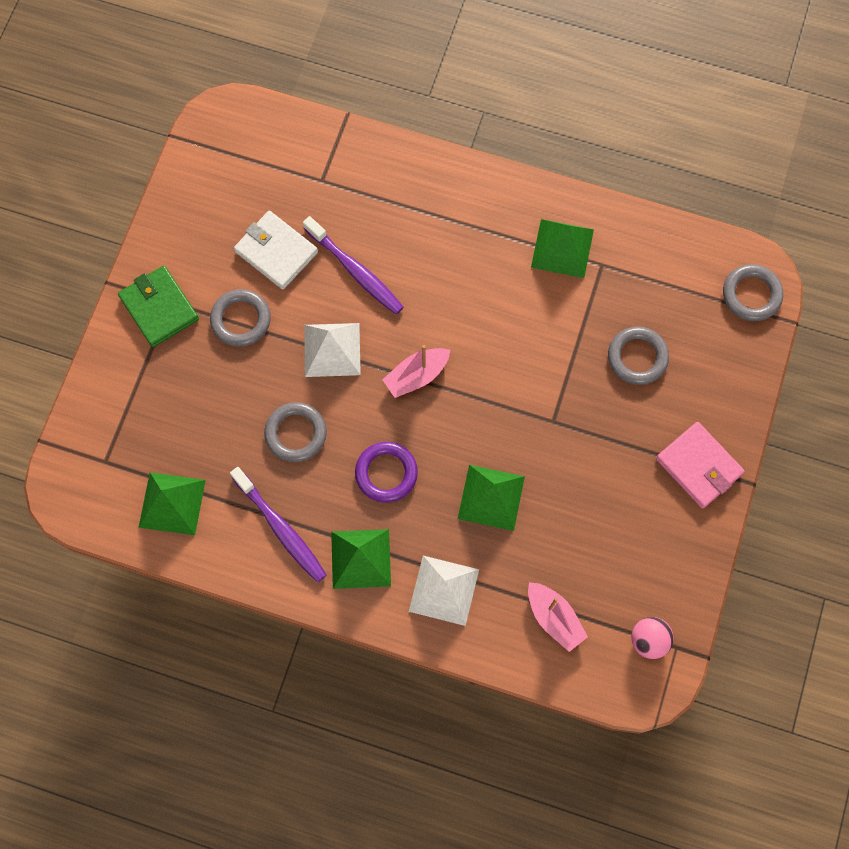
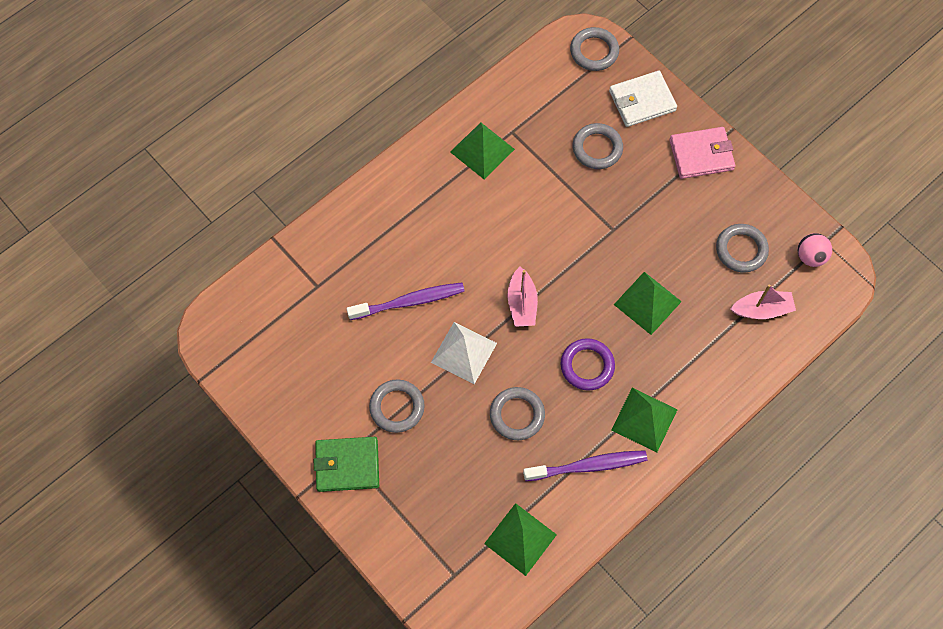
camera: 60 degrees left, 5 degrees down
(276, 252) = (356, 351): white wallet -> white wallet (642, 101)
(443, 590) = (701, 373): white pyramid -> none
(611, 563) = (741, 250): none -> grey ring

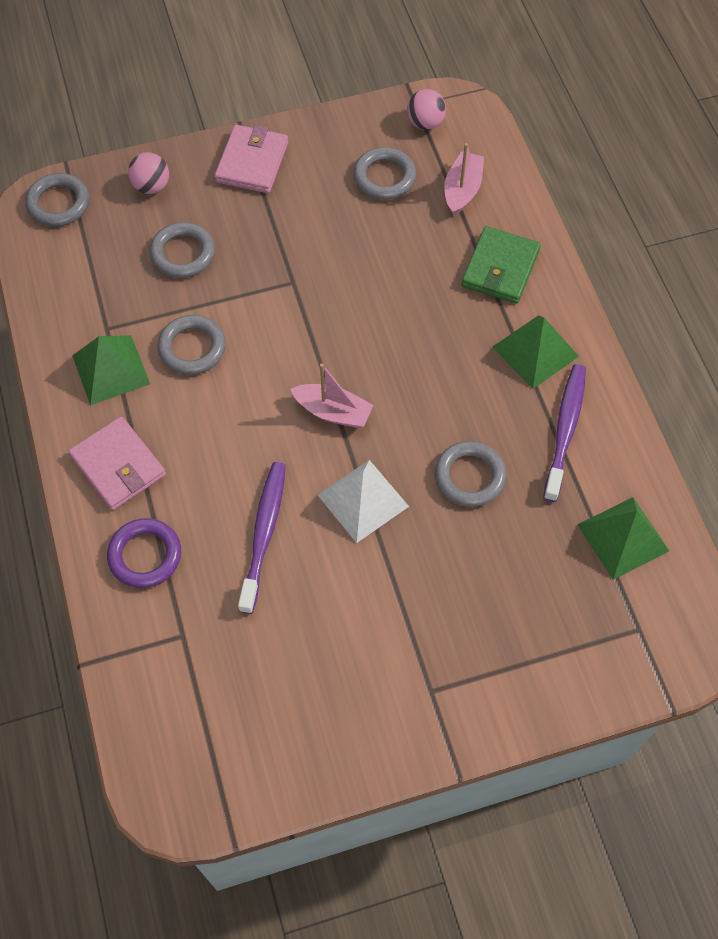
camera: 65 degrees left, 5 degrees down
(347, 465) = (445, 697): green wallet -> green wallet (500, 268)
(397, 407) = (396, 606): grey ring -> grey ring (192, 348)
(414, 191) = (118, 466): none -> pink wallet
(587, 366) = (444, 379): purple ring -> purple ring (145, 555)
(642, 101) = (151, 186): white wallet -> pink ball
(647, 302) = (399, 288): green pyramid -> none

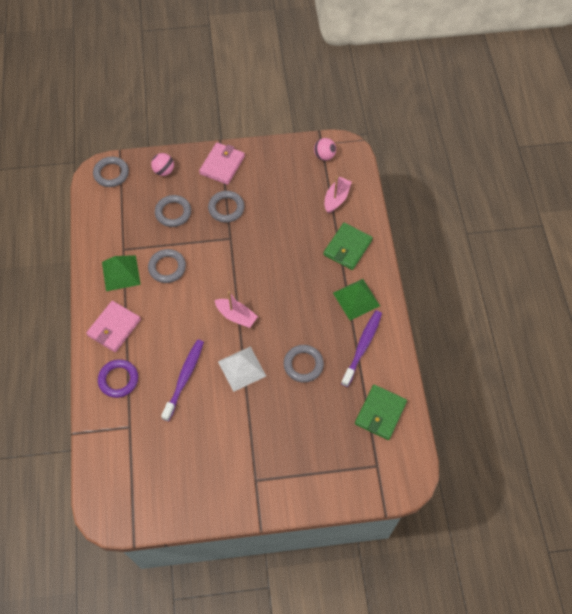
camera: 10 degrees right, 0 degrees up
(118, 466) = (114, 327): pink wallet -> pink wallet turned 60 degrees clockwise
(384, 177) = (294, 184): grey ring -> grey ring (226, 208)
(623, 537) = (380, 413): green pyramid -> green wallet

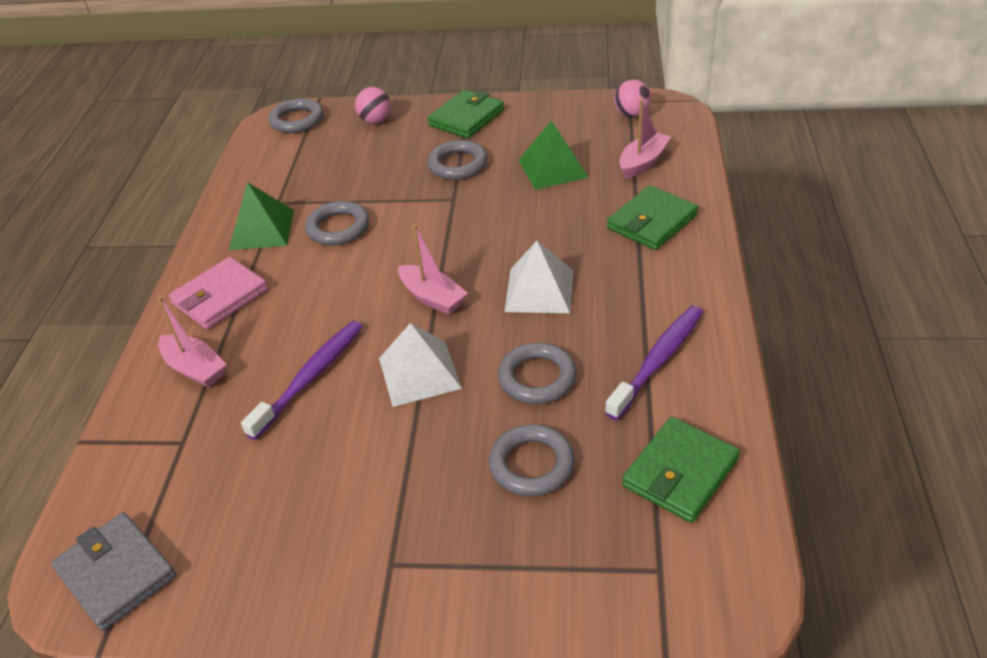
camera: 15 degrees right, 20 degrees down
(118, 379) = (195, 369): purple ring -> pink boat
(125, 504) = (116, 573): none -> grey wallet
(173, 212) = (372, 165): grey ring -> grey ring (531, 464)
(222, 165) = (466, 118): pink wallet -> green wallet
(293, 305) = (539, 290): none -> white pyramid
(356, 299) = (657, 290): green pyramid -> green pyramid (553, 168)

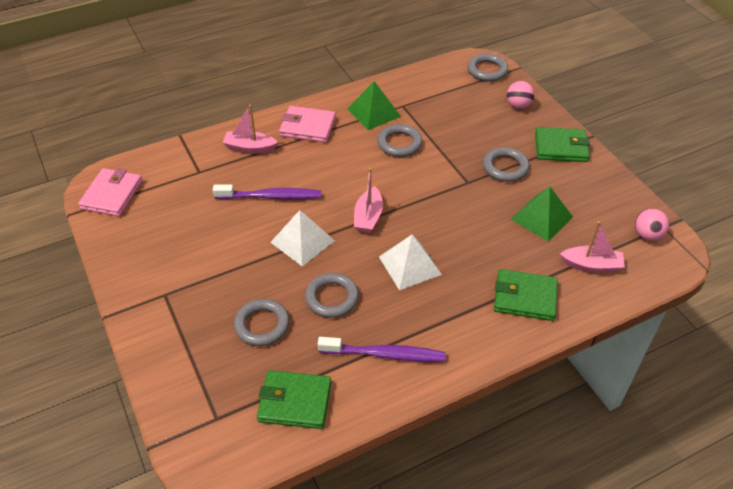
camera: 55 degrees right, 5 degrees up
(116, 573) = (112, 195): grey wallet -> pink wallet
(195, 369) = (250, 148): pink boat -> pink boat turned 90 degrees clockwise

